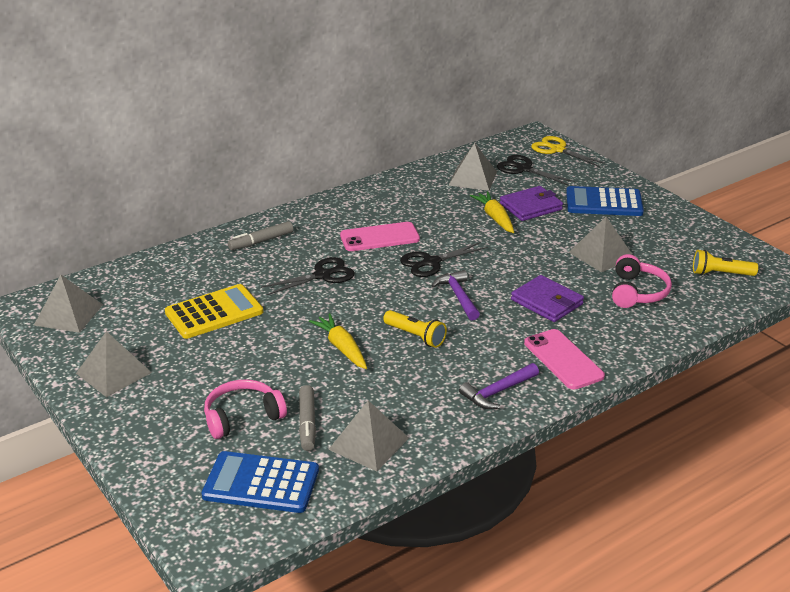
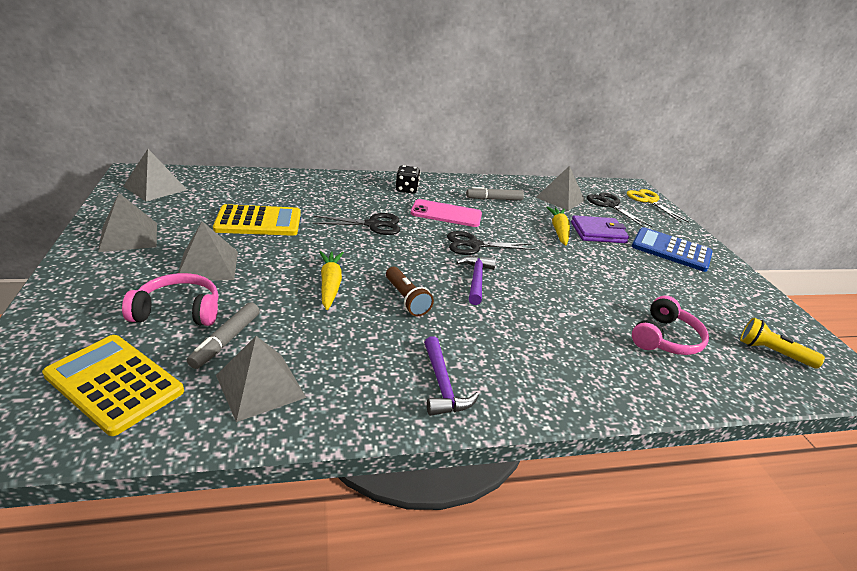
camera: 20 degrees right, 0 degrees up
(261, 241) = (350, 188): grey marker -> grey marker (494, 199)
(261, 483) = (114, 383): blue calculator -> yellow calculator
(318, 222) = (406, 189): none -> black dice
(415, 336) = (406, 299): yellow flashlight -> brown flashlight
(497, 392) = (442, 385): purple hammer -> purple hammer turned 90 degrees counterclockwise
(547, 302) = (560, 314): purple wallet -> none
(563, 359) = (540, 378): pink phone -> none
(601, 254) = (644, 291): grey pyramid -> grey pyramid (208, 265)

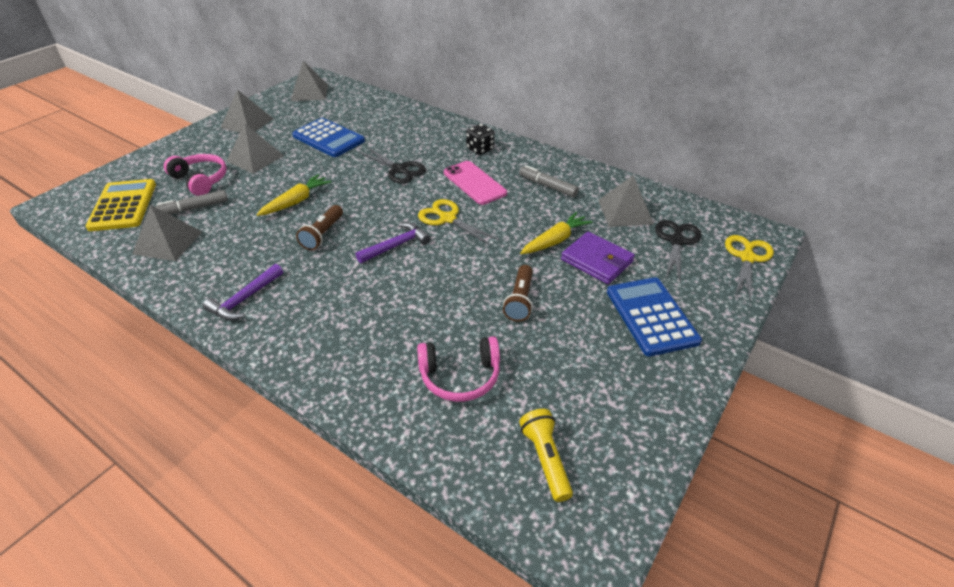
camera: 50 degrees right, 10 degrees up
(258, 222) = (328, 138): yellow calculator -> blue calculator
(474, 245) = (447, 218): black scissors -> yellow scissors
(607, 275) = (520, 300): none -> brown flashlight

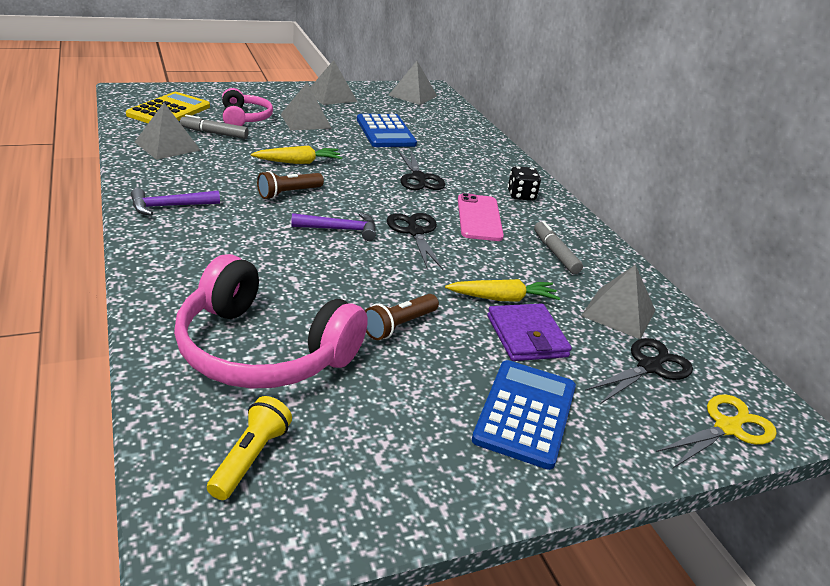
camera: 30 degrees right, 10 degrees down
(447, 218) = (415, 232): yellow scissors -> black scissors
(460, 376) = (263, 350): pink headphones -> pink headphones, size x1.78

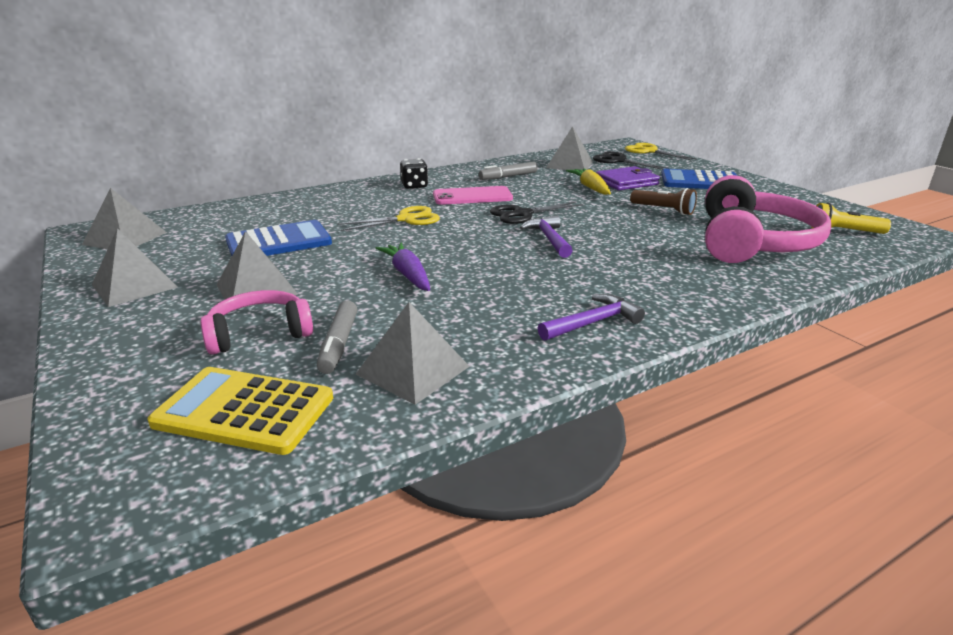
camera: 95 degrees left, 5 degrees down
(170, 206) = (593, 323): purple hammer -> purple hammer turned 90 degrees counterclockwise
(288, 193) = (496, 268): brown flashlight -> none
(299, 162) = (407, 274): yellow carrot -> purple carrot
(419, 178) = (406, 219): black scissors -> yellow scissors

